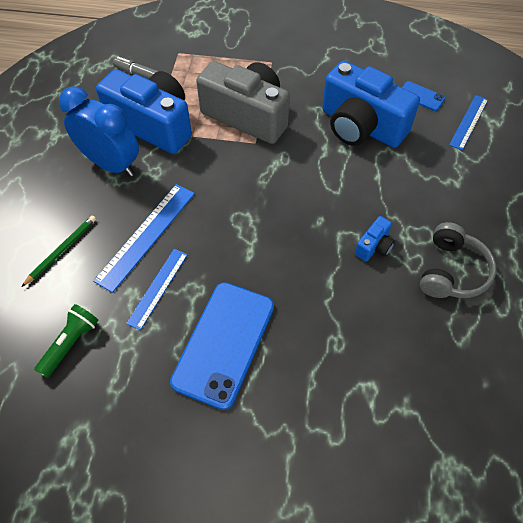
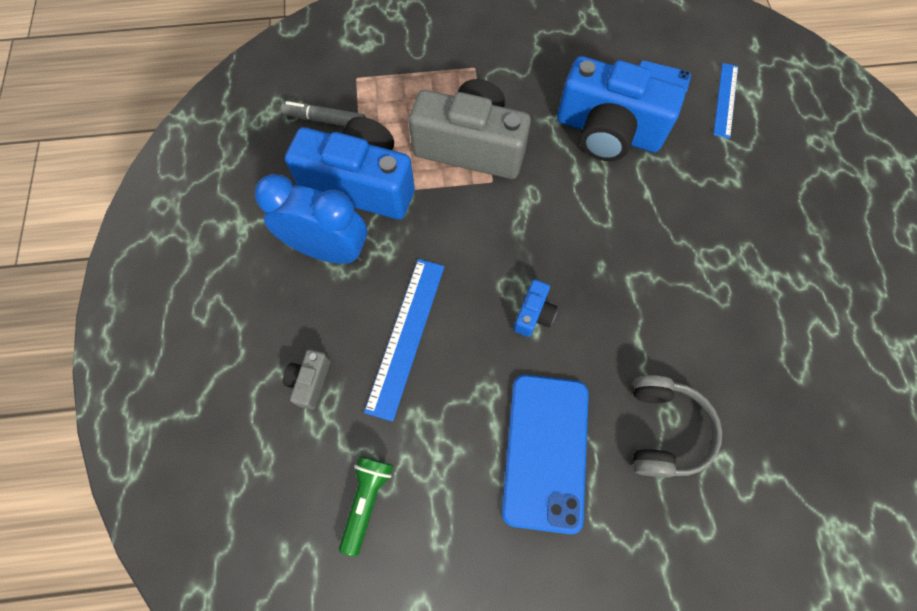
camera: 15 degrees left, 10 degrees up
(61, 250) = (310, 381): green pencil -> grey camera
(158, 288) = (444, 401): blue ruler -> none
(374, 246) = (672, 284): blue camera -> blue camera (533, 314)
(452, 271) = (765, 294): grey headphones -> grey headphones (664, 430)

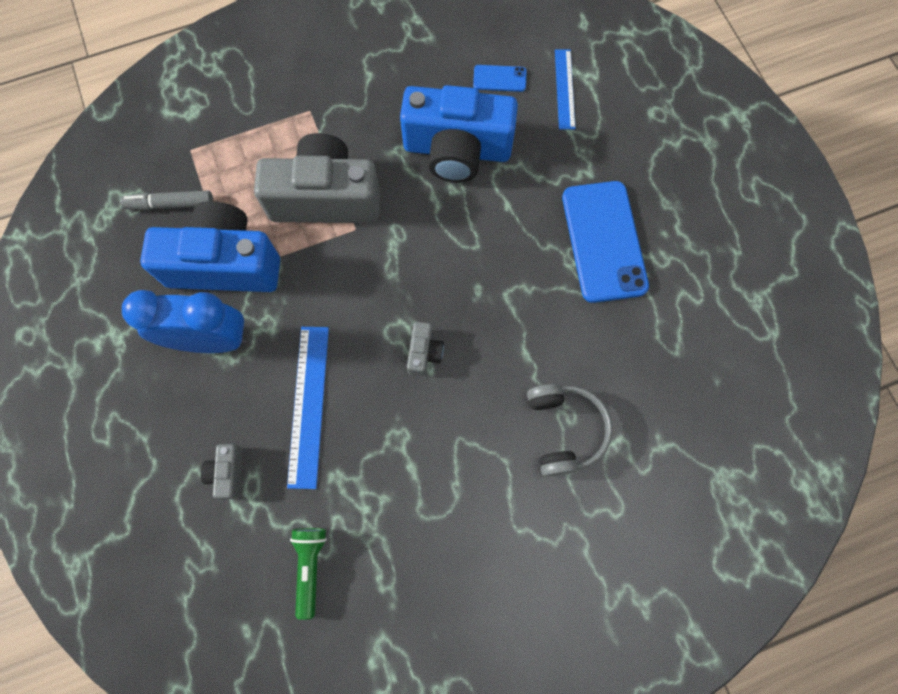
camera: 15 degrees left, 5 degrees up
(533, 314) = (424, 353): blue camera -> grey camera
(545, 451) = (462, 477): blue phone -> blue phone (603, 241)

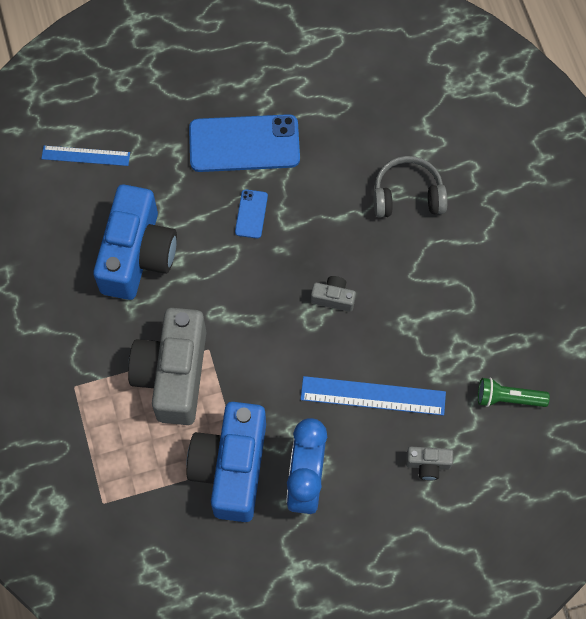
camera: 85 degrees left, 5 degrees down
(171, 204) = (162, 520): grey marker -> none
(499, 79) = (65, 210): blue phone -> blue phone (251, 214)

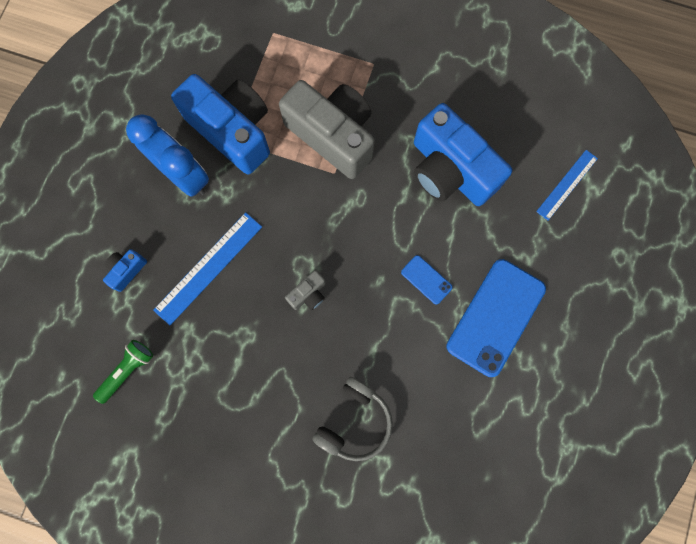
camera: 125 degrees right, 10 degrees up
(428, 464) = (127, 270): grey camera -> blue camera

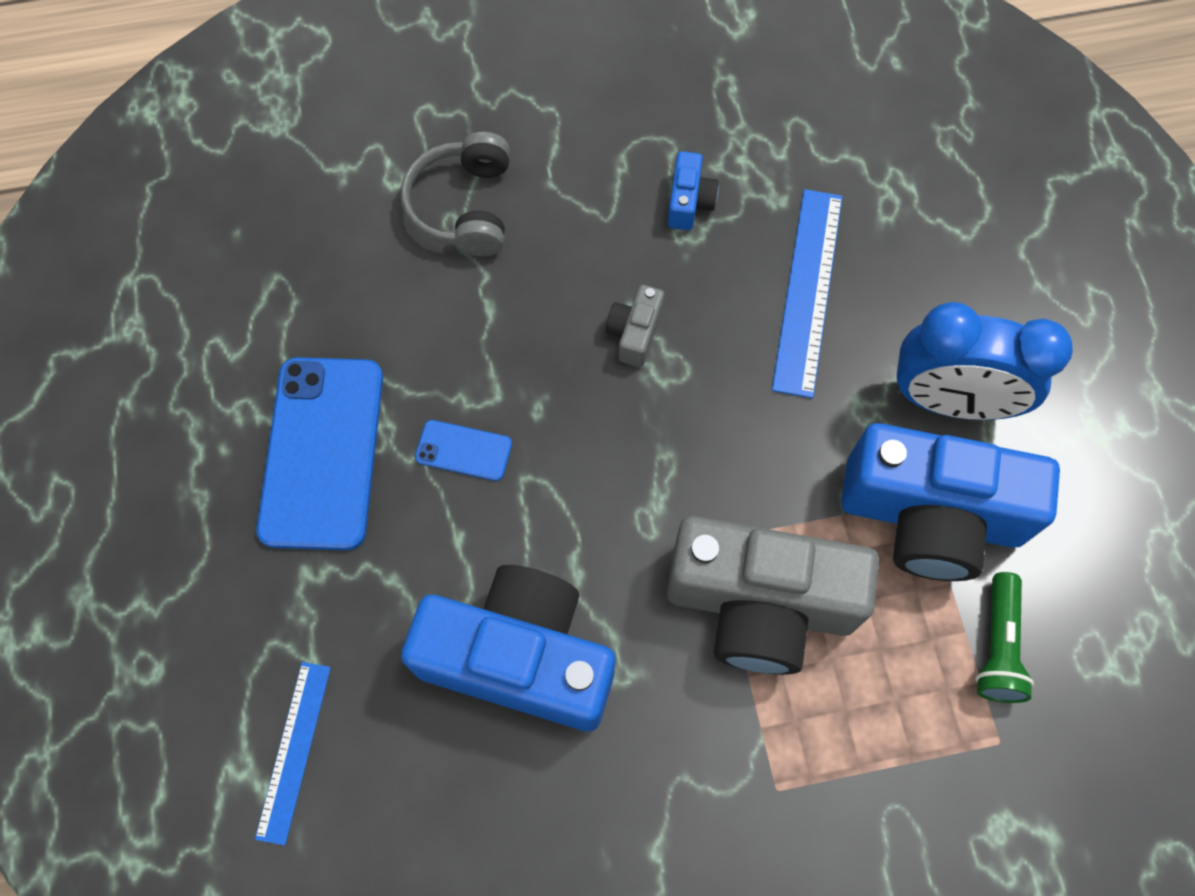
camera: 150 degrees right, 10 degrees down
(127, 270) = (920, 226): blue camera -> blue camera (689, 202)
(127, 370) = (816, 111): green flashlight -> green flashlight (998, 646)

